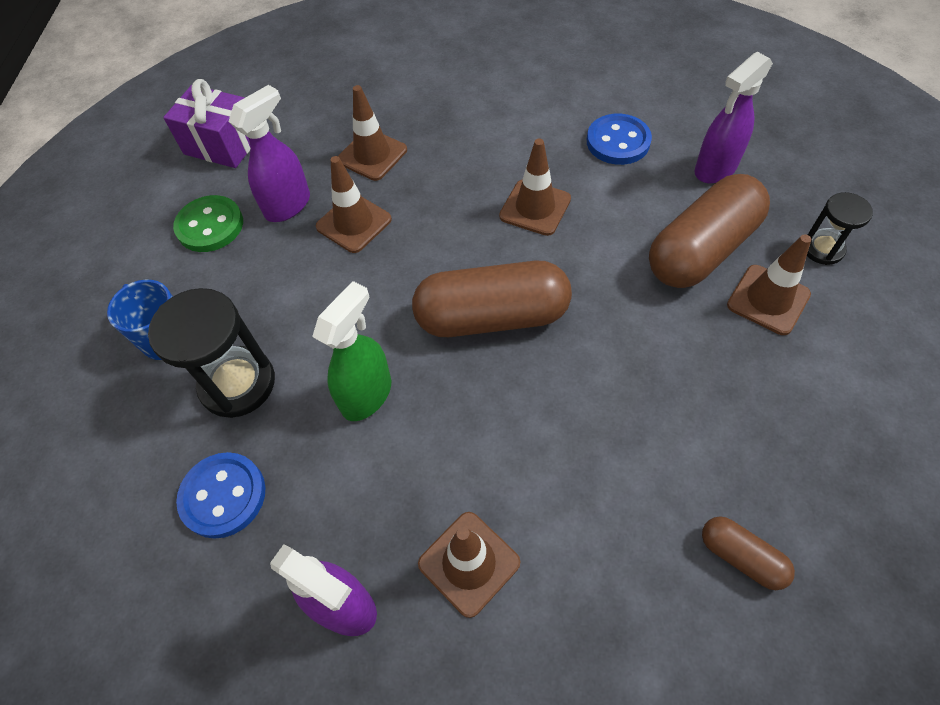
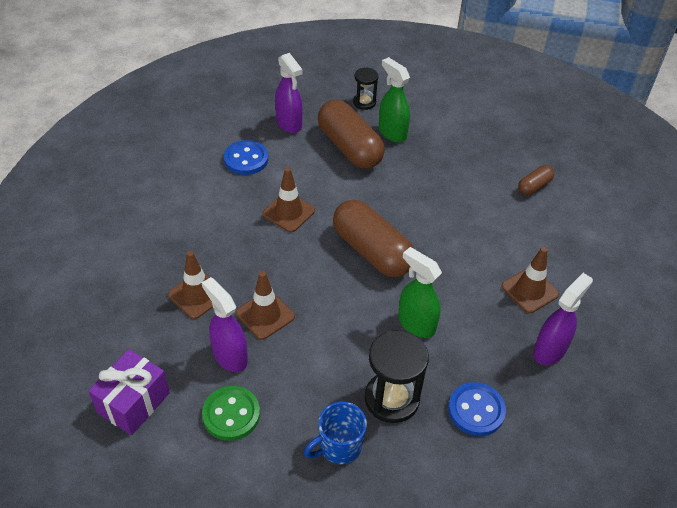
camera: 85 degrees left, 10 degrees down
(492, 317) = (372, 251): brown capsule -> brown capsule turned 45 degrees counterclockwise
(768, 300) = (392, 132): brown traffic cone -> green spray bottle

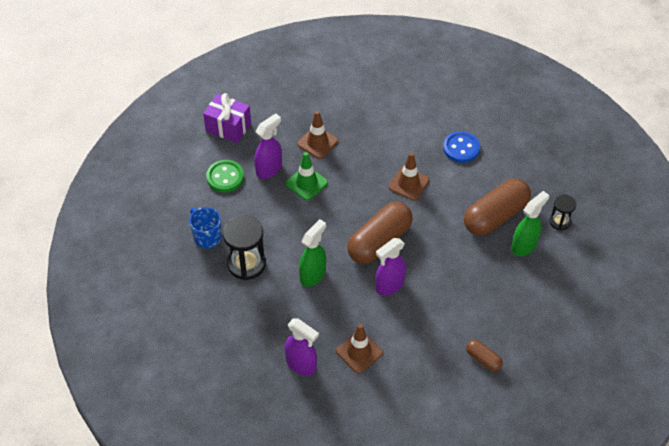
camera: 85 degrees right, 5 degrees up
(265, 315) = (306, 183): brown traffic cone -> green traffic cone
(289, 124) = (513, 170): purple spray bottle -> purple spray bottle (389, 285)
(476, 410) = (243, 315): blue button -> none

